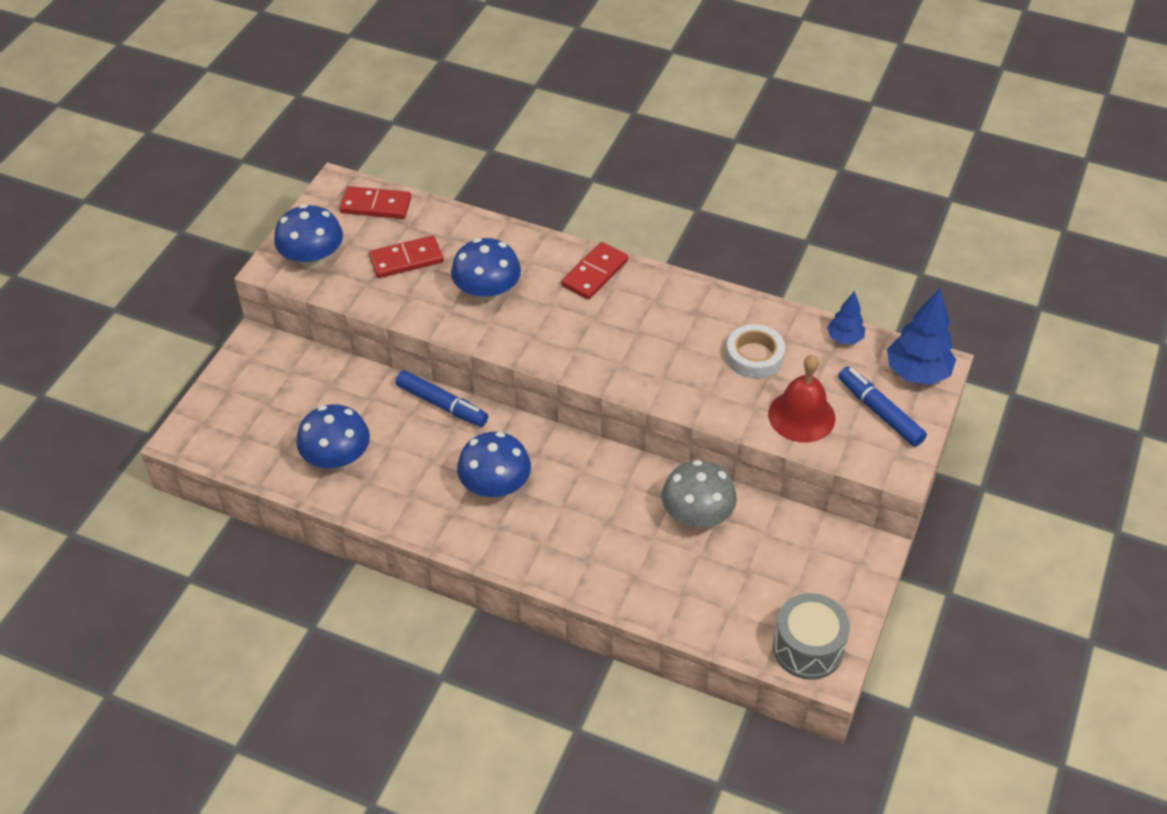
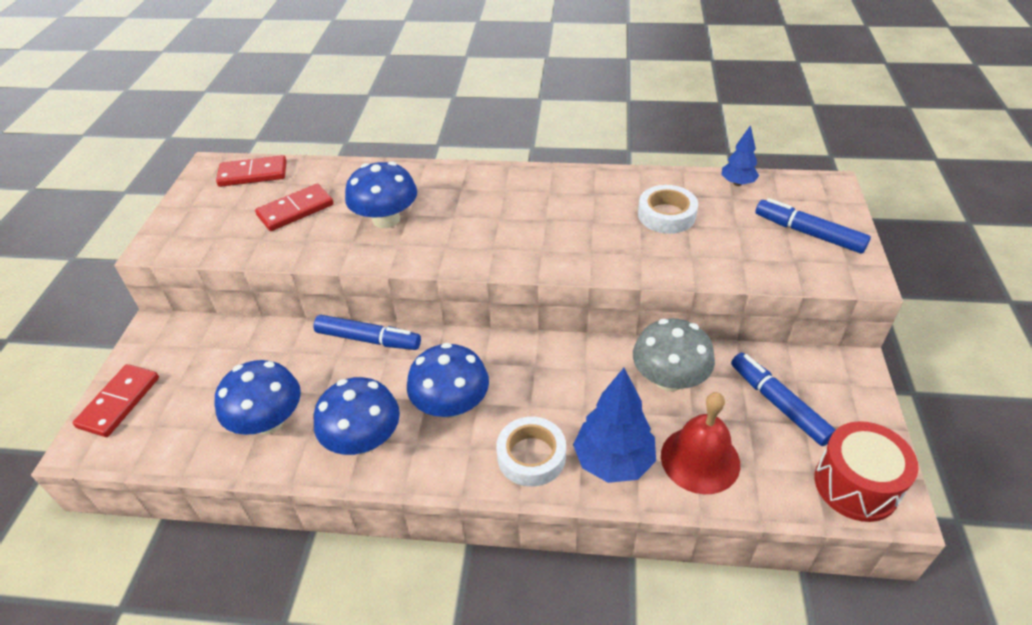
camera: 15 degrees left, 5 degrees down
(312, 258) = (197, 229): blue mushroom -> blue mushroom (363, 439)
(546, 549) = (531, 456): none -> white tape
(595, 273) = (484, 183): red domino -> red domino (119, 402)
(783, 564) = (778, 404): none -> blue marker
(801, 416) = (740, 253): red bell -> red bell (700, 459)
(808, 648) = (856, 485): grey drum -> red drum
(917, 373) = (818, 195): blue tree -> blue tree (613, 462)

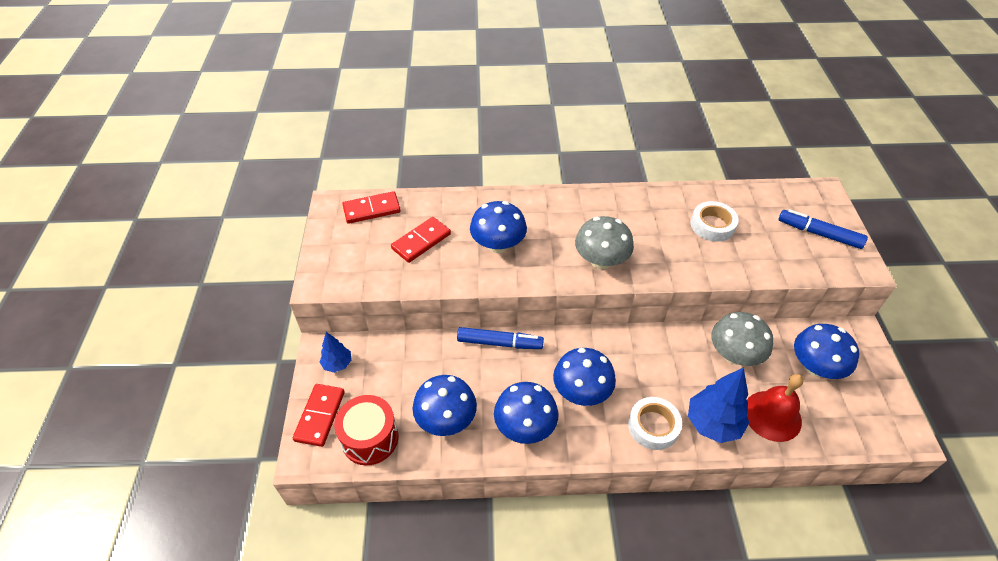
camera: 10 degrees left, 5 degrees up
(507, 244) = (601, 260): none -> grey mushroom
(737, 183) = (756, 193): blue tree -> blue tree (337, 364)
(778, 404) = (815, 366): blue marker -> blue mushroom
(856, 485) = (881, 423): red drum -> red drum (370, 438)

